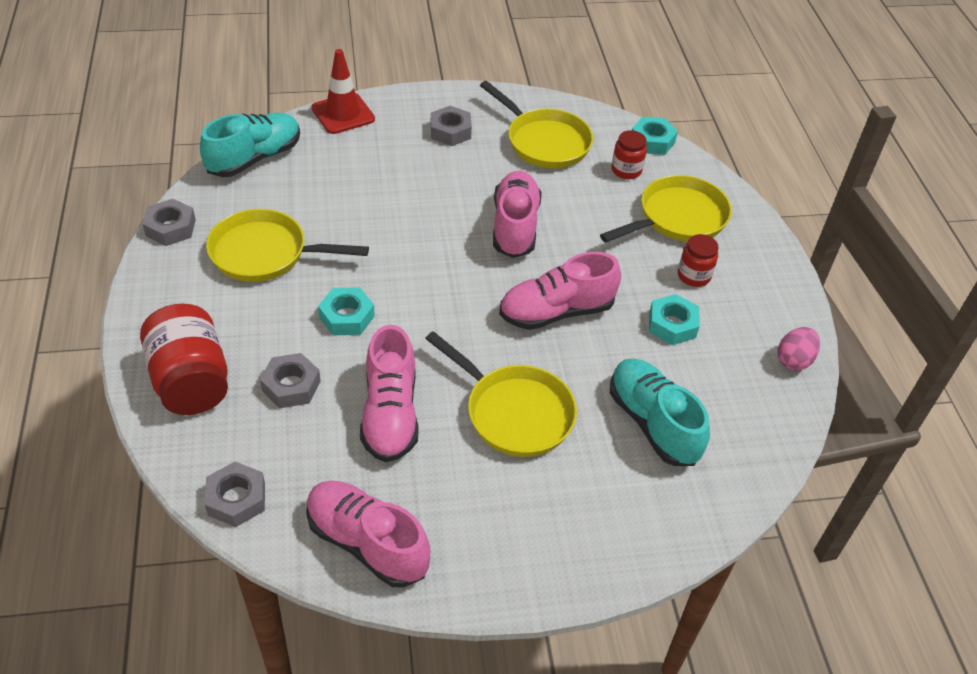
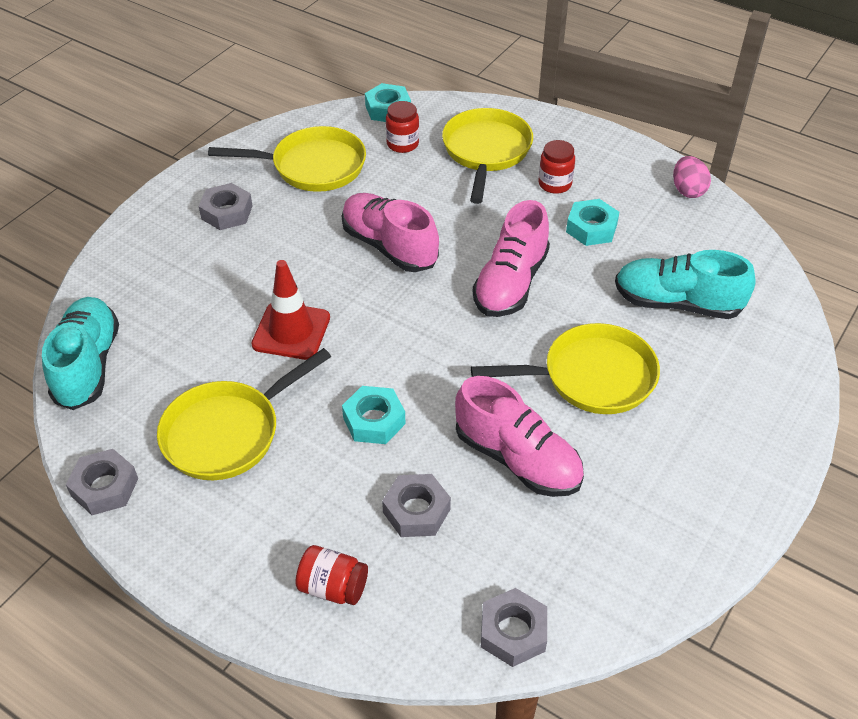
camera: 45 degrees left, 0 degrees up
(191, 381) = (333, 587): red jar -> red jar, size x0.54
(343, 114) = (110, 266): red traffic cone -> red traffic cone (291, 331)
(367, 543) = (644, 561): pink shoe -> none

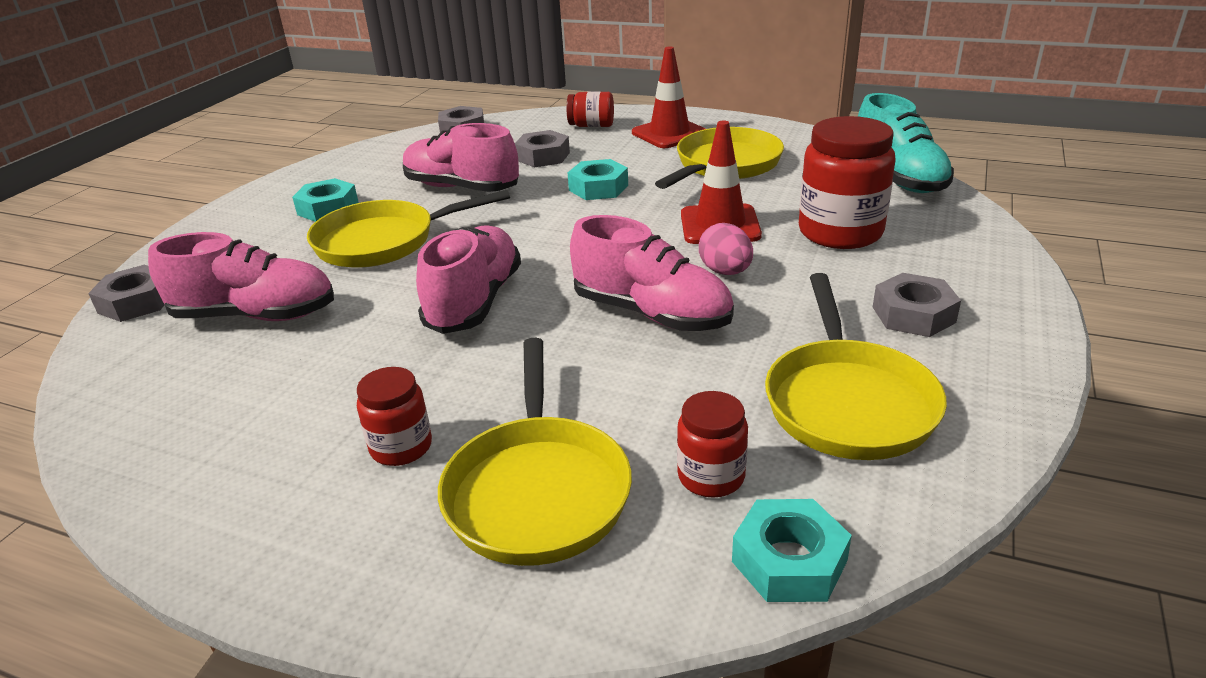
camera: 170 degrees right, 15 degrees down
(105, 487) = (795, 133): grey nut -> grey nut (136, 302)
(204, 299) = (840, 232): none -> red jar
(246, 530) = (669, 133): none -> red traffic cone
(312, 166) = (847, 402): yellow pan -> yellow pan turned 75 degrees counterclockwise
(591, 228) = (349, 385): turquoise nut -> turquoise nut (328, 208)
(677, 303) = (255, 315): turquoise shoe -> pink shoe
(688, 190) = (148, 479): pink egg -> pink egg (725, 272)

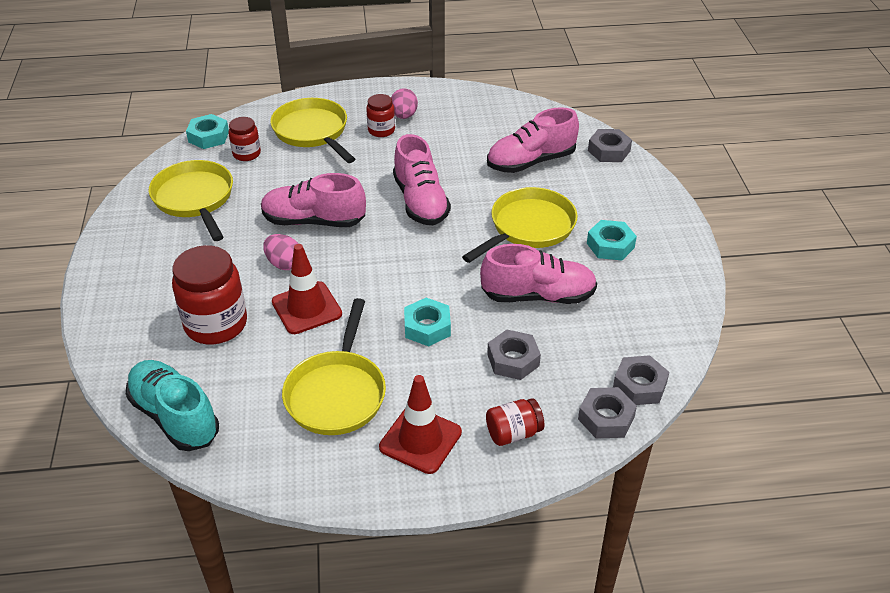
camera: 150 degrees right, 10 degrees up
(322, 469) = (404, 116): none -> pink egg
(913, 314) = (163, 261): grey nut -> grey nut (606, 418)

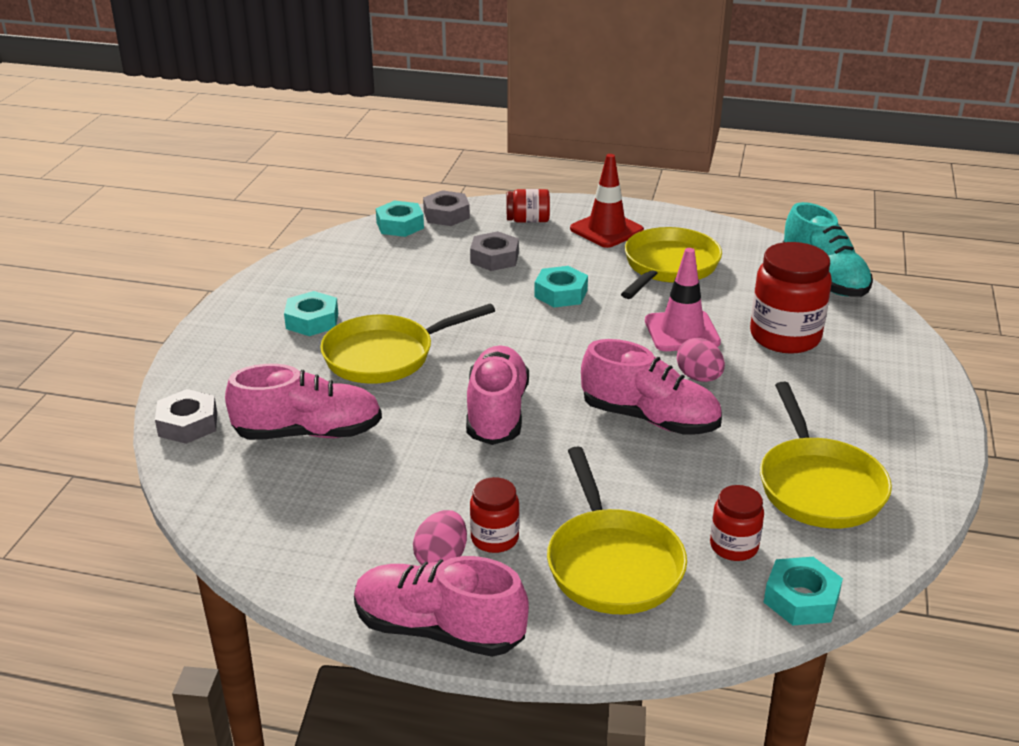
camera: 160 degrees left, 10 degrees down
(306, 308) = (682, 332): red traffic cone -> pink traffic cone
(538, 296) = (431, 295): pink shoe -> pink shoe (438, 630)
(639, 386) = (400, 225): grey nut -> turquoise nut

